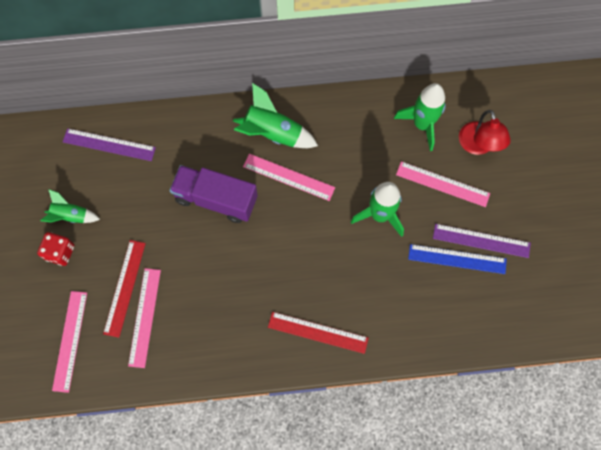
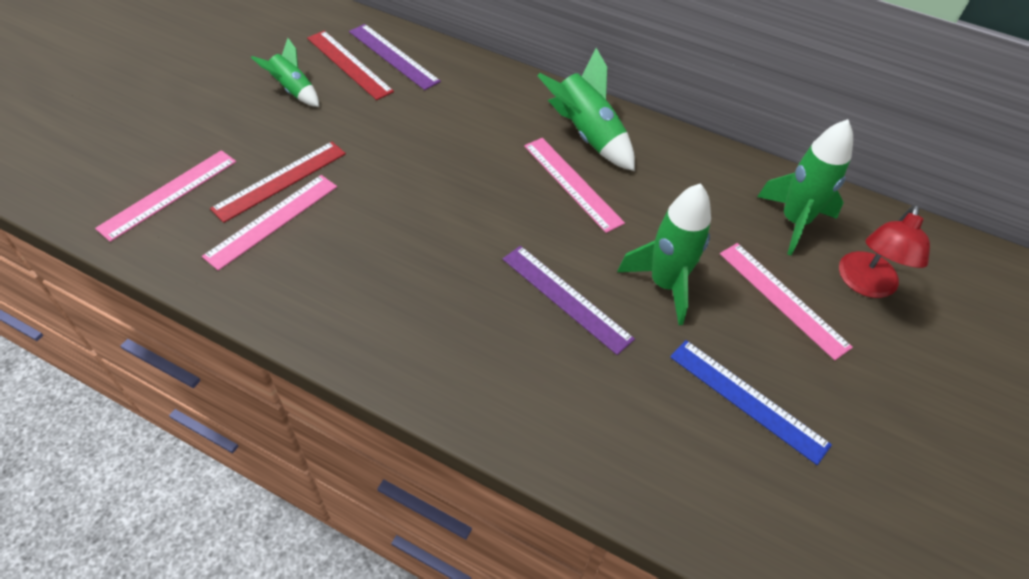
camera: 30 degrees right, 20 degrees down
(60, 252) = (248, 113): red dice -> none
(216, 199) = (465, 158): purple truck -> none
(318, 332) = (470, 367): red ruler -> red ruler (349, 64)
(481, 240) = (802, 398): purple ruler -> purple ruler (566, 298)

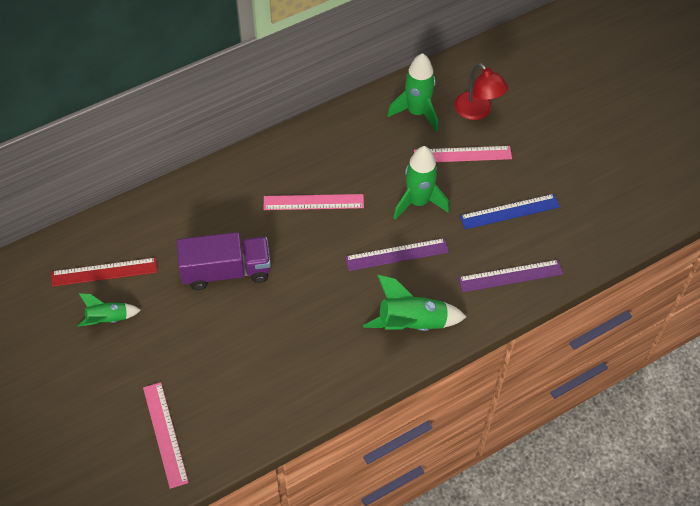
camera: 55 degrees left, 5 degrees up
(272, 220) = (233, 381): pink ruler -> none
(280, 180) = (198, 362): red ruler -> none
(393, 56) = (115, 240): purple ruler -> purple ruler (510, 276)
(418, 151) = (226, 271): none -> purple truck
(587, 135) = (278, 170): green rocket -> green rocket (412, 323)

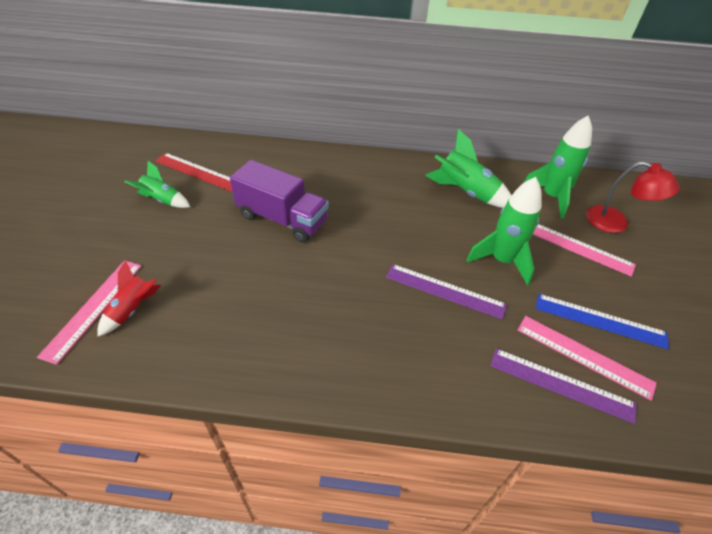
camera: 35 degrees right, 10 degrees down
(195, 416) = (133, 310): none -> red rocket
(313, 202) = (402, 211): pink ruler -> pink ruler (584, 356)
(412, 323) = (409, 362): green rocket -> green rocket (466, 192)
(477, 111) = (615, 223): red lamp -> red lamp turned 60 degrees counterclockwise

